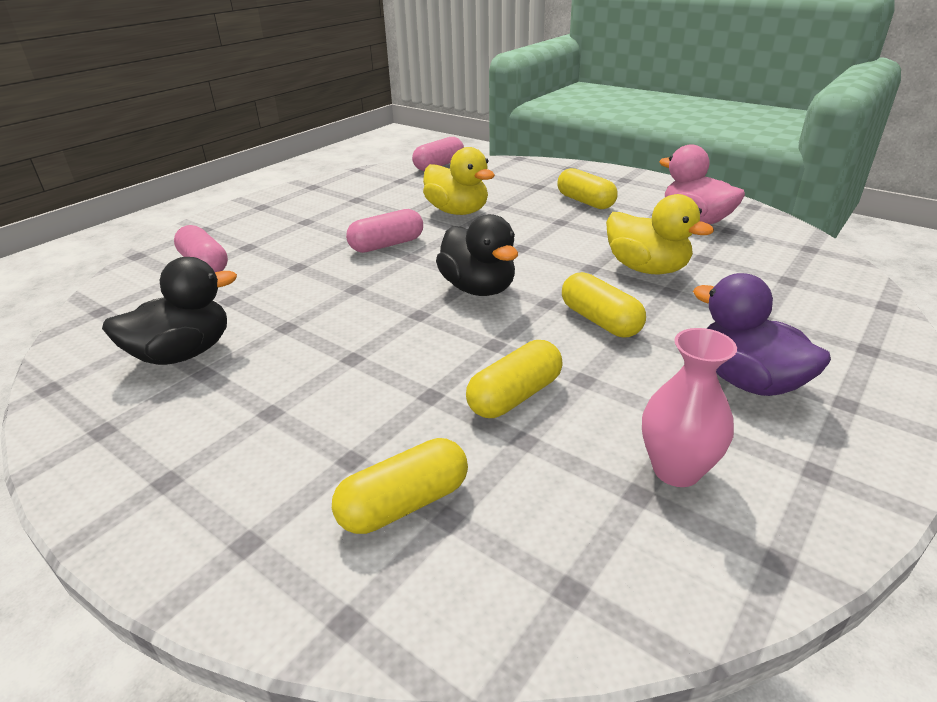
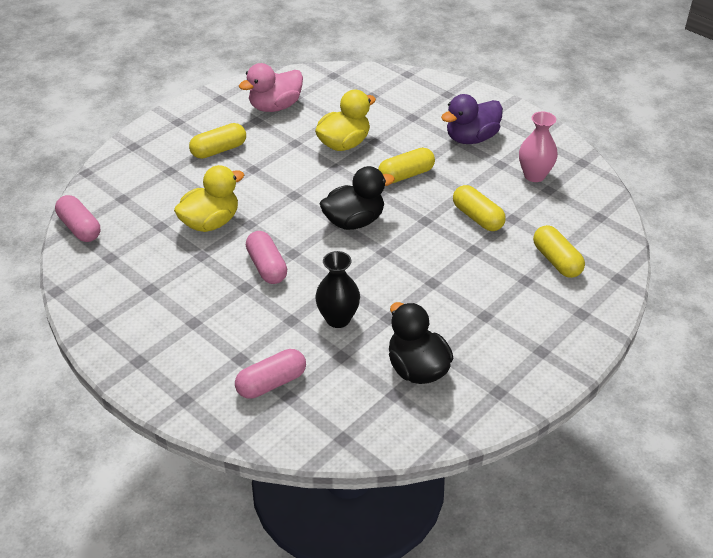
camera: 85 degrees left, 10 degrees up
(292, 292) = (338, 319): none -> black vase

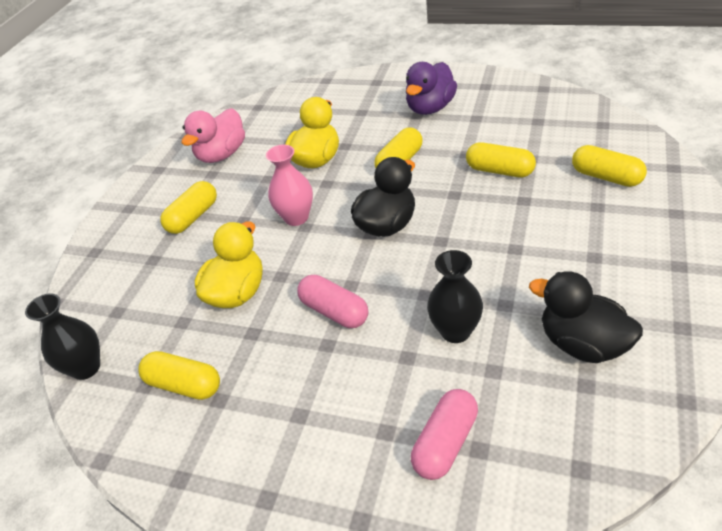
camera: 20 degrees left, 0 degrees up
(80, 228) = (86, 368): pink capsule -> black vase
(134, 268) = (184, 385): none -> yellow capsule
(534, 175) = (514, 115): pink vase -> pink vase (296, 218)

